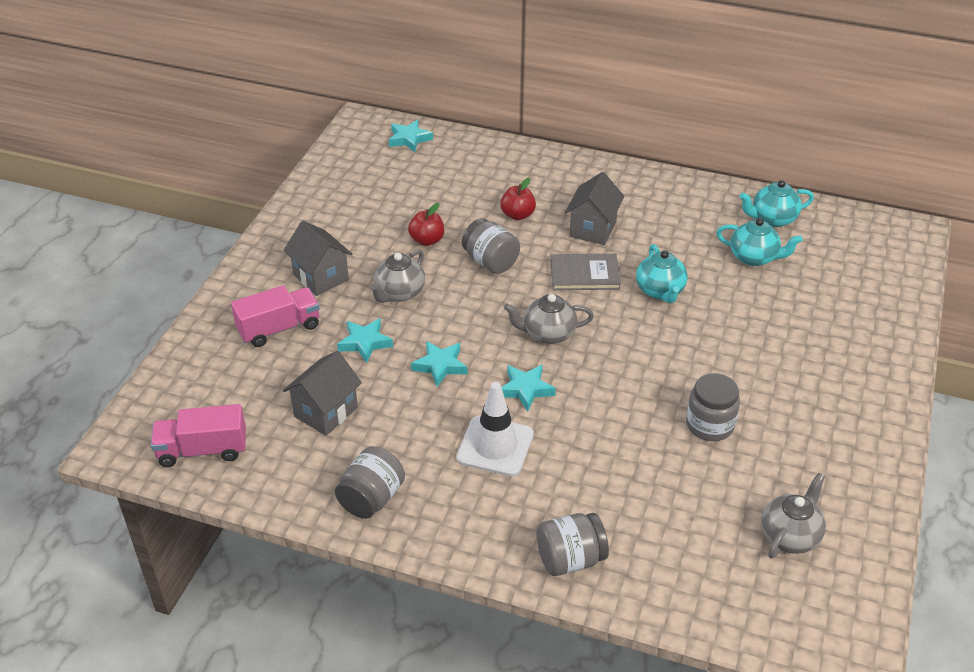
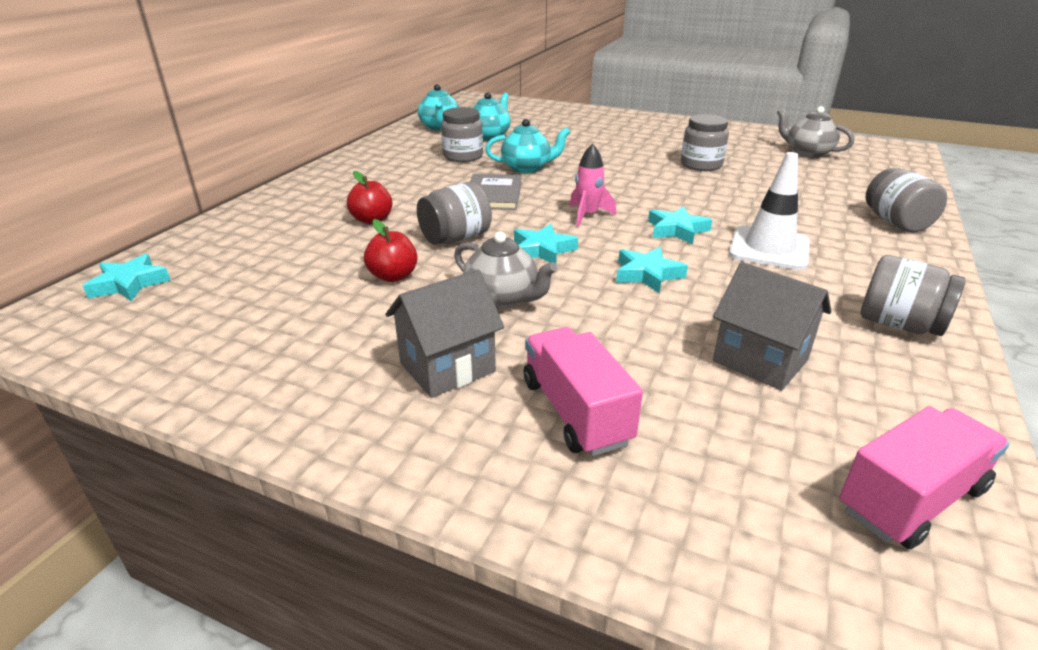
camera: 85 degrees left, 10 degrees down
(202, 450) = (911, 499): pink truck -> pink truck turned 120 degrees counterclockwise
(365, 343) = (608, 327): turquoise star -> turquoise star (542, 250)
(548, 334) = (588, 215): grey teapot -> pink rocket
(593, 229) = (419, 187): grey house -> none
(681, 245) = (463, 156): none -> grey jar

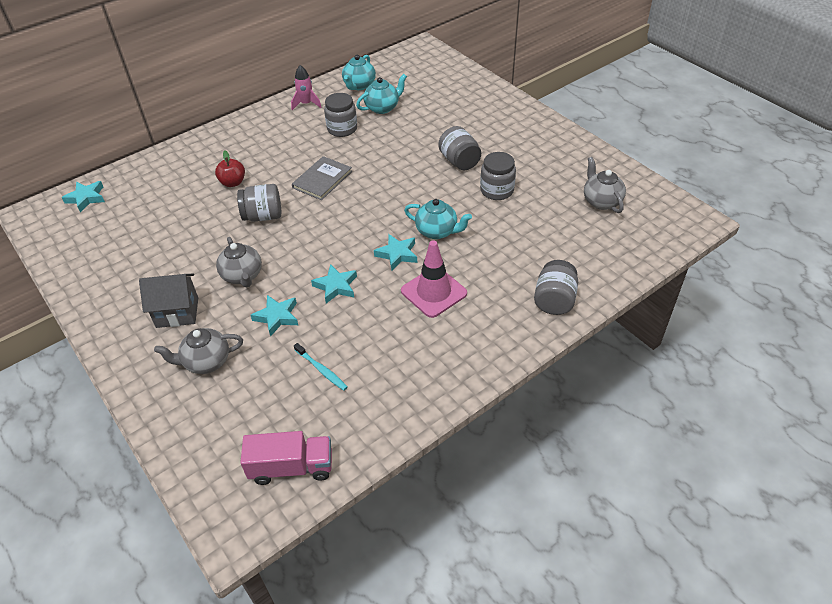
camera: 30 degrees right, 15 degrees up
(393, 276) = (205, 237): red apple -> none
(527, 168) = (371, 156): turquoise teapot -> turquoise teapot (437, 231)
(542, 250) = (300, 244): turquoise star -> turquoise star (277, 317)
(575, 411) = (206, 362): pink truck -> grey teapot
(588, 215) = (358, 221): pink rocket -> pink rocket (306, 104)
(760, 360) = (321, 370): grey house -> turquoise toothbrush
(769, 248) = (433, 292): white traffic cone -> pink traffic cone
(898, 324) = (427, 379): grey jar -> grey jar (459, 161)

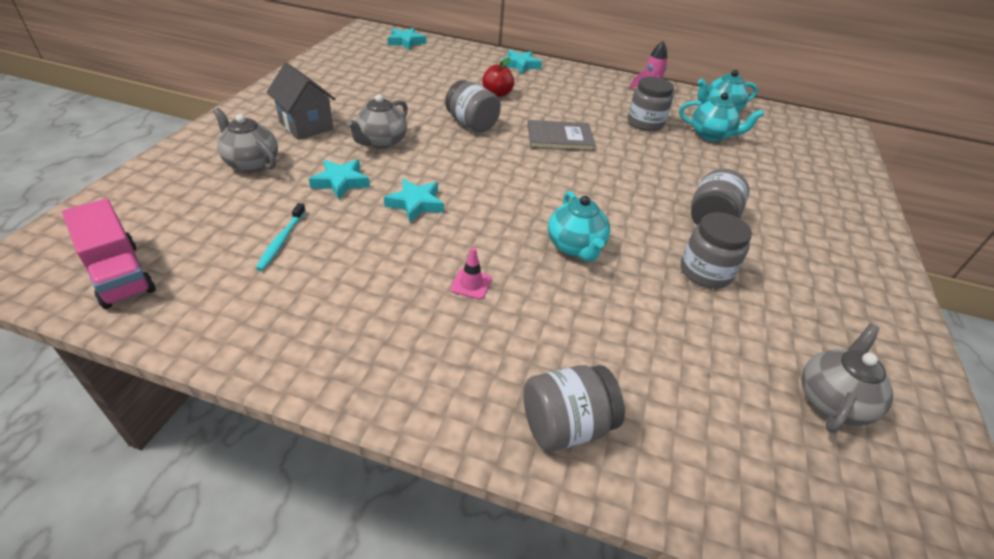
camera: 50 degrees right, 5 degrees down
(397, 254) = (505, 229): turquoise star -> turquoise star (520, 65)
(433, 292) = (471, 284): pink traffic cone -> pink traffic cone, size x0.46

